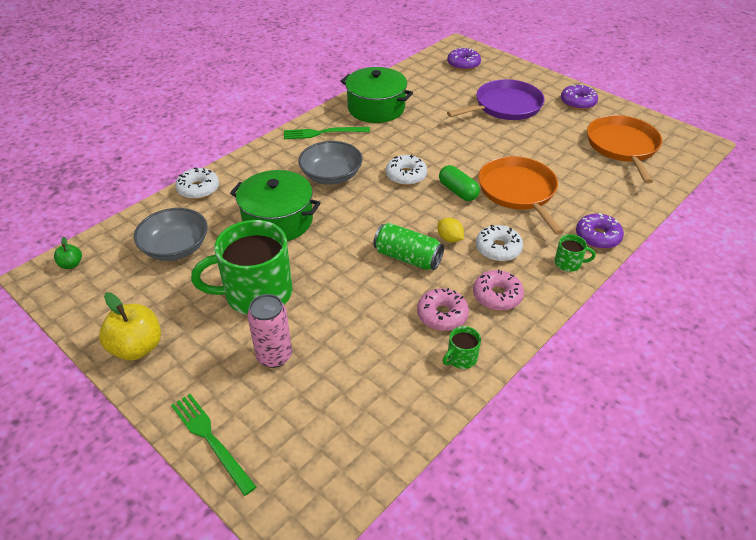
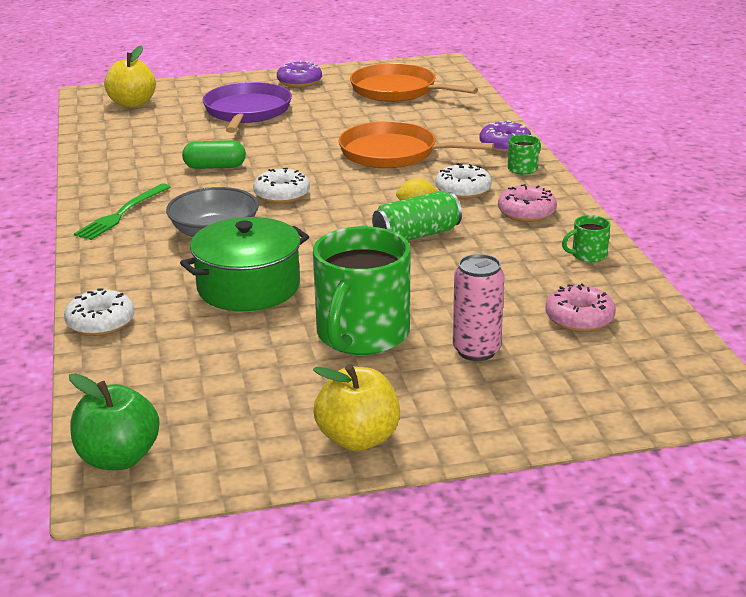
camera: 55 degrees left, 15 degrees down
(71, 264) = (118, 458): green apple -> green apple, size x1.98
(175, 248) = (201, 368): grey bowl -> none
(210, 439) = (561, 422): green fork -> none
(376, 108) = (128, 171): green pot -> none
(442, 315) = (521, 245): pink donut -> pink donut (579, 318)
(458, 191) = (349, 179): green capsule -> green capsule (215, 167)
(461, 358) = (588, 255): green mug -> green mug turned 75 degrees clockwise
(463, 64) = (132, 103): purple donut -> yellow apple

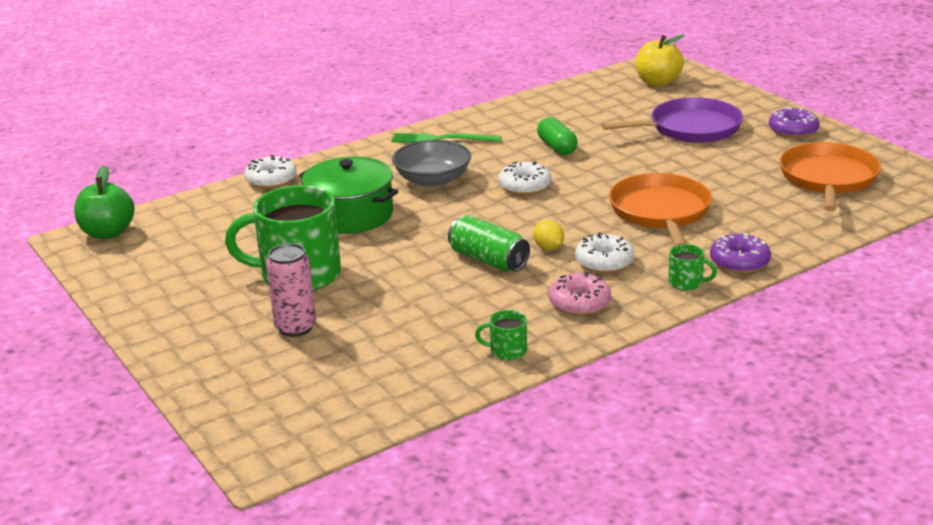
camera: 70 degrees right, 0 degrees up
(358, 439) = (152, 306): yellow apple -> none
(579, 318) = (376, 366): pink donut -> none
(588, 255) = (507, 351): green mug -> green mug turned 45 degrees counterclockwise

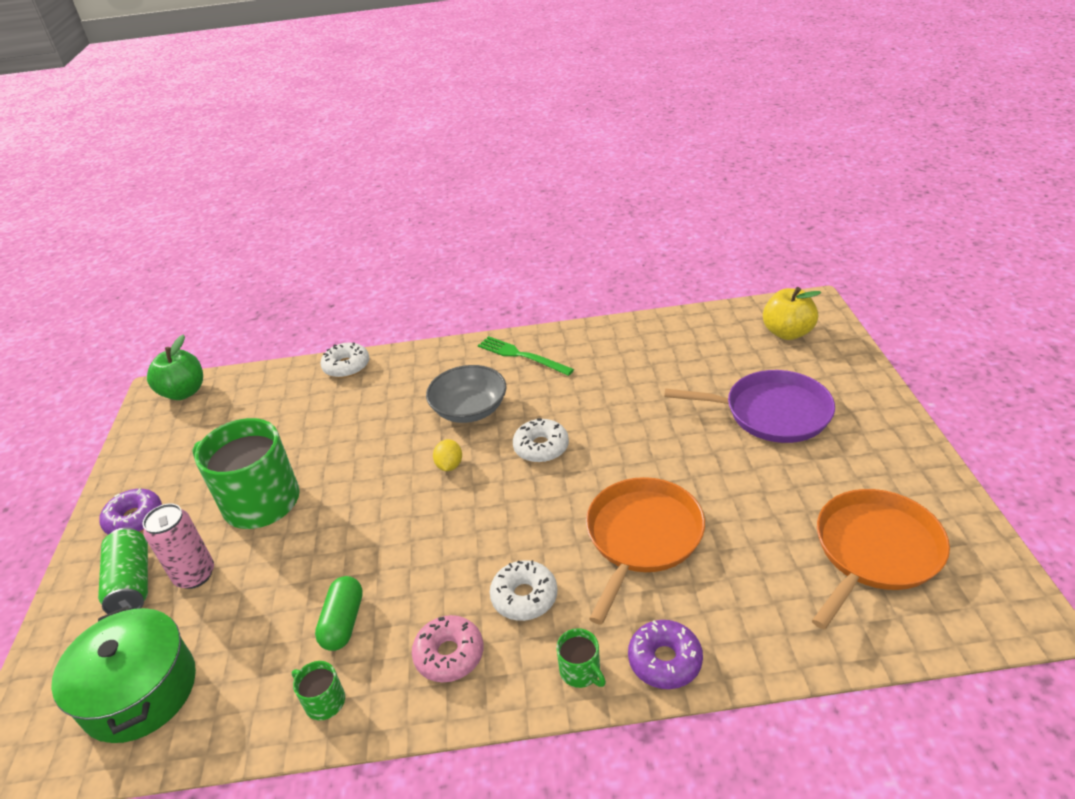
camera: 30 degrees right, 10 degrees up
(351, 215) = (366, 434): green pot -> green pot (140, 691)
(488, 260) = (422, 547): green can -> green can (132, 583)
(548, 248) = (490, 551): yellow lemon -> yellow lemon (449, 465)
(557, 147) = (615, 399): green capsule -> green capsule (343, 622)
(793, 130) = (887, 452): purple donut -> purple donut (134, 519)

